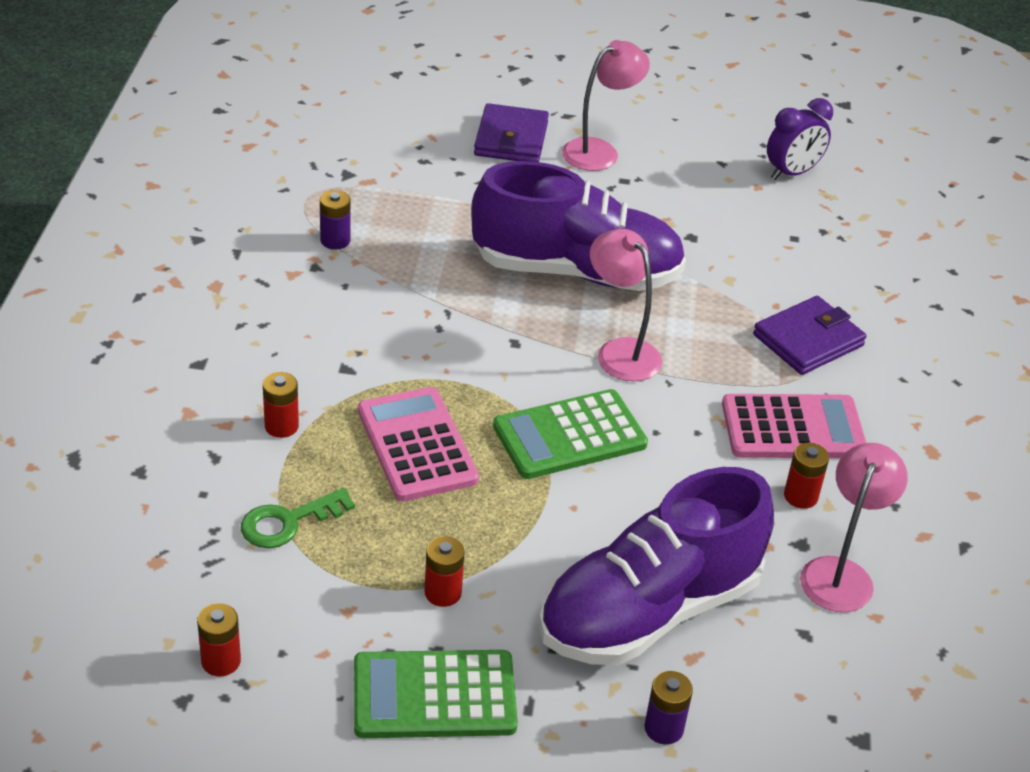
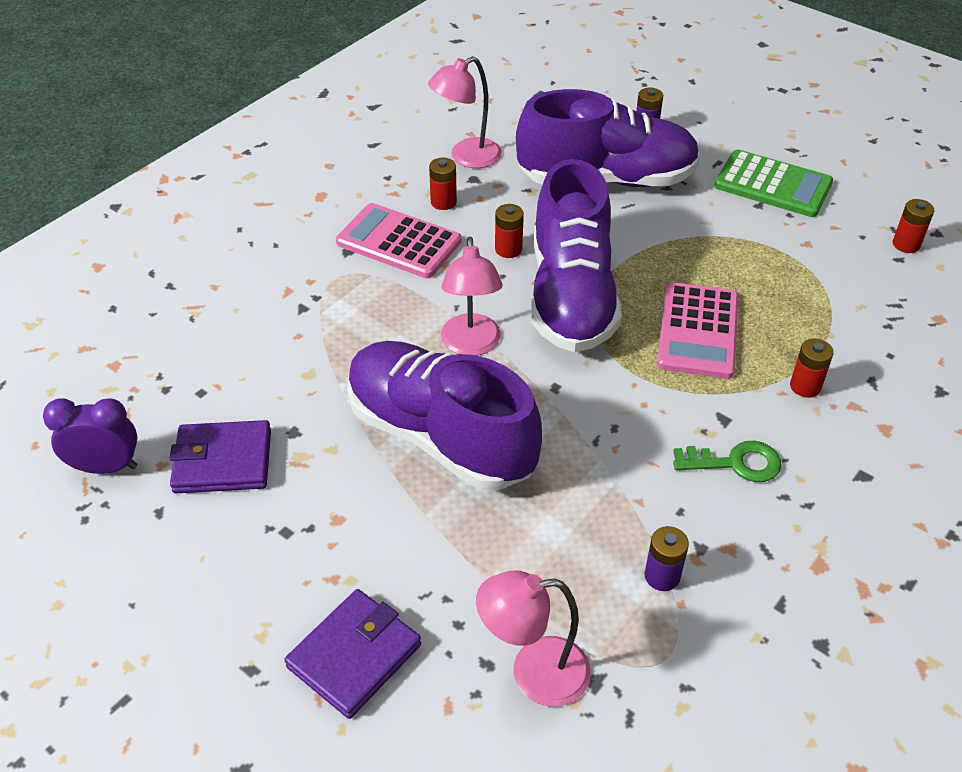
camera: 145 degrees left, 5 degrees up
(288, 522) = (828, 311): green key -> green key (736, 463)
(443, 593) = (736, 232): red battery -> red battery (508, 249)
(569, 435) = (571, 296): green calculator -> purple shoe
(599, 151) = (270, 588): pink lamp -> pink lamp (534, 673)
(808, 340) = (308, 297): purple wallet -> purple wallet (223, 461)

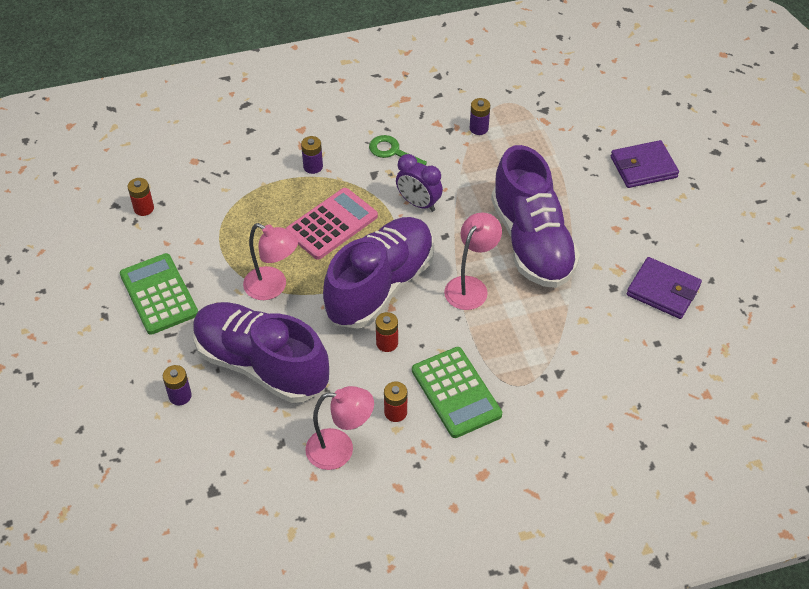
camera: 145 degrees left, 5 degrees up
(106, 467) = (733, 322): purple clock -> purple clock (418, 203)
(399, 242) = (456, 392): pink calculator -> green calculator
(534, 673) = (568, 124): pink lamp -> pink lamp (273, 287)
(805, 386) = (313, 166): red battery -> purple battery

